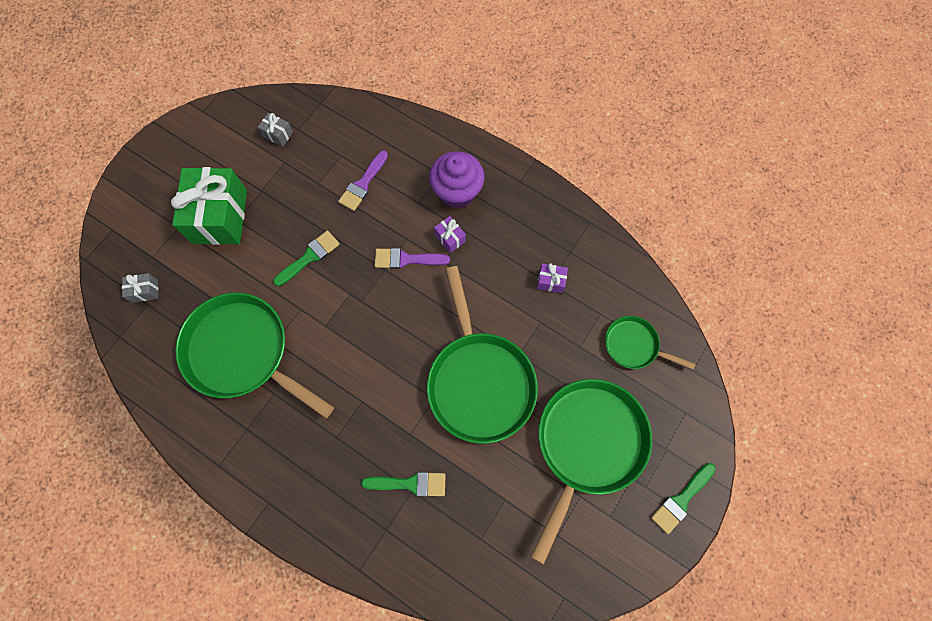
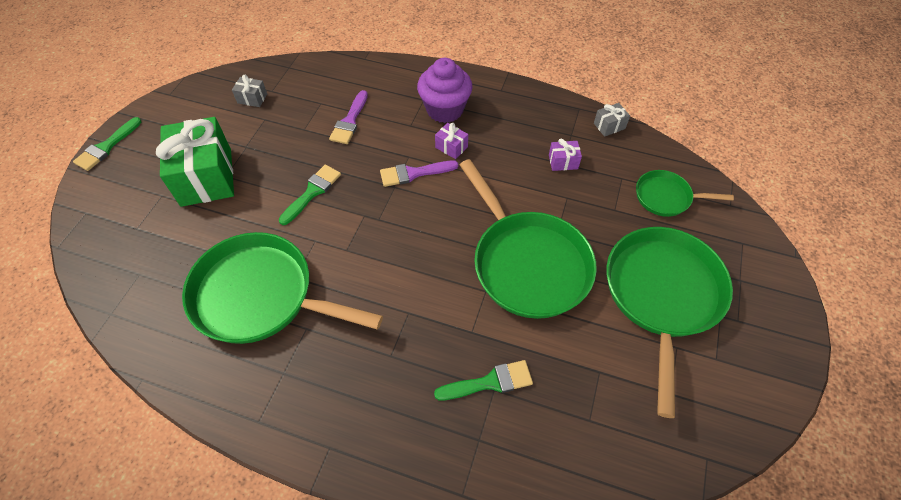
camera: 15 degrees left, 15 degrees down
(145, 291) = (134, 262): grey gift -> grey gift (609, 126)
(681, 500) = (779, 323): green brush -> green brush (106, 147)

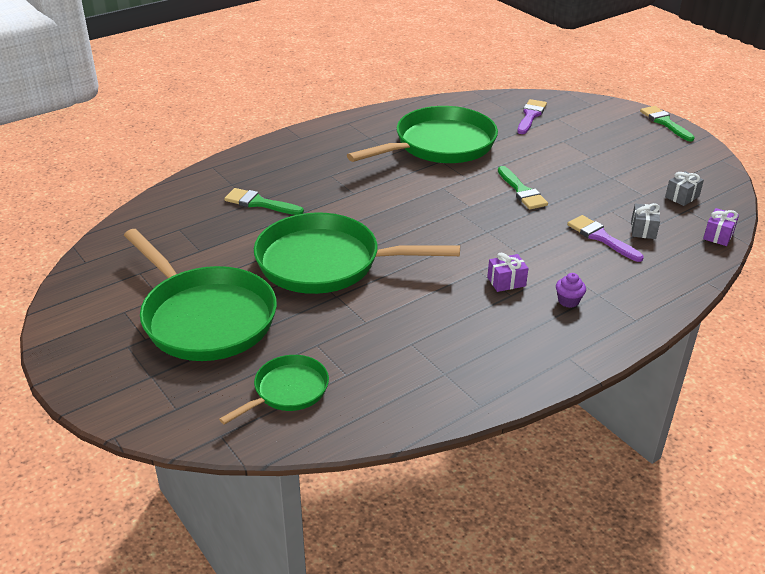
camera: 125 degrees right, 20 degrees down
(206, 177) = (588, 153): green gift -> none
(413, 173) = (492, 247): purple brush -> purple brush (530, 115)
(445, 110) = (568, 301): purple cupcake -> purple cupcake, size x0.43
(490, 382) = (259, 203): green brush -> green brush turned 90 degrees clockwise
(563, 162) = (412, 344): purple gift -> purple gift (718, 235)
(609, 126) = (427, 413): grey gift -> grey gift (643, 230)

